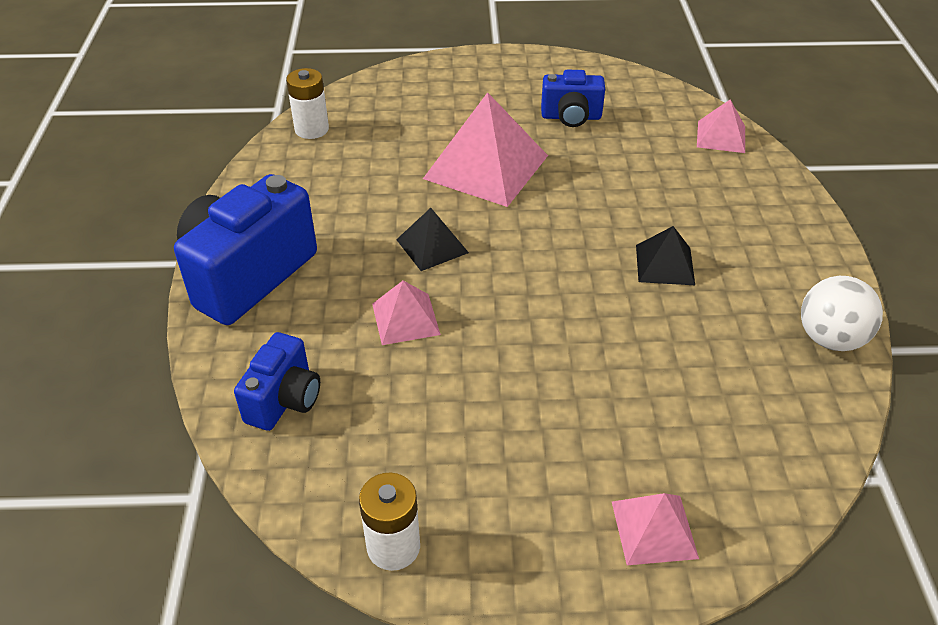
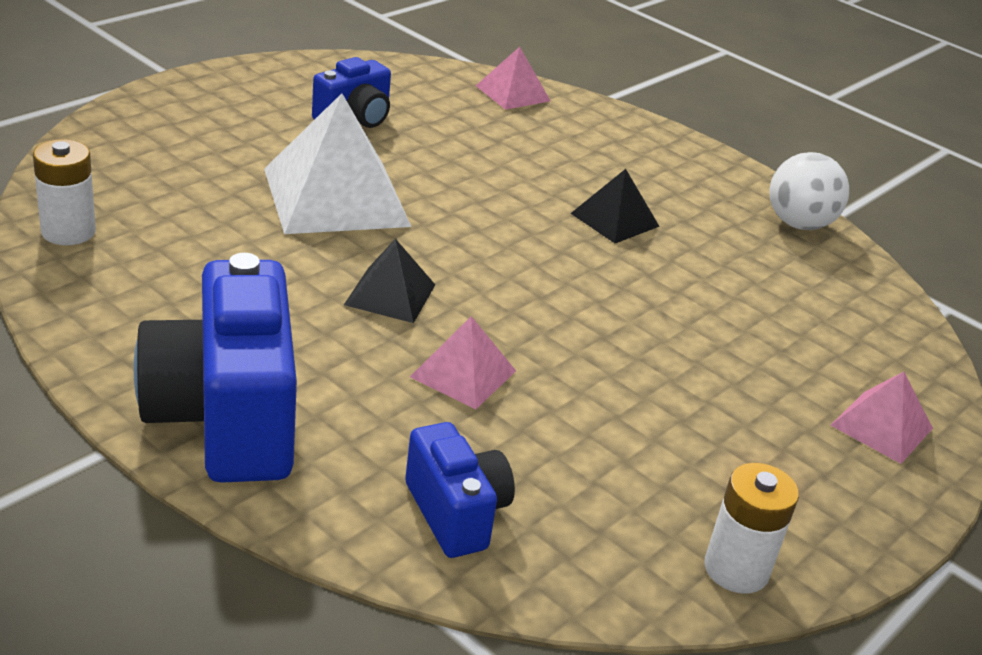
camera: 50 degrees left, 10 degrees down
(486, 167) = (336, 197): pink pyramid -> white pyramid

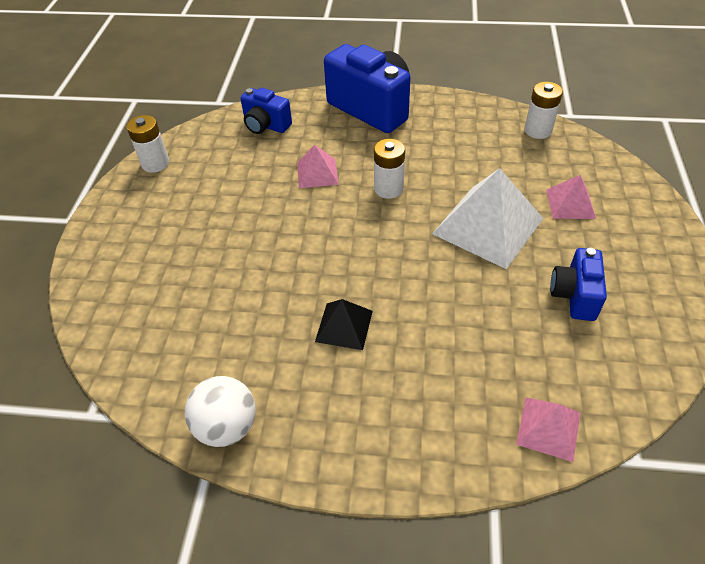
camera: 150 degrees right, 15 degrees up
(390, 294) = (388, 189): black pyramid -> white battery
(881, 426) = (113, 268): pink pyramid -> pink pyramid (570, 203)

